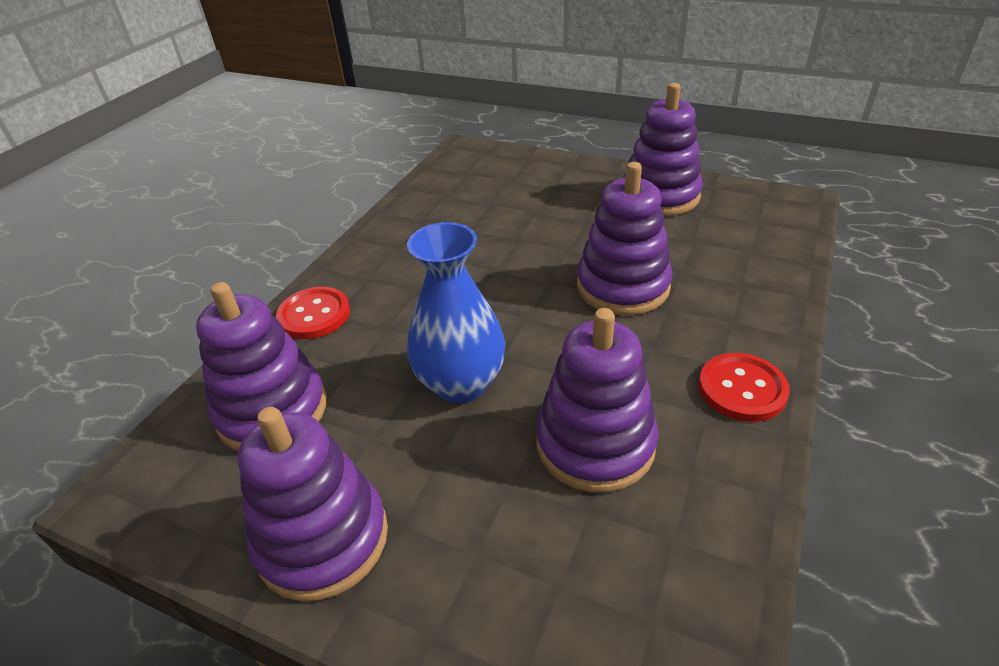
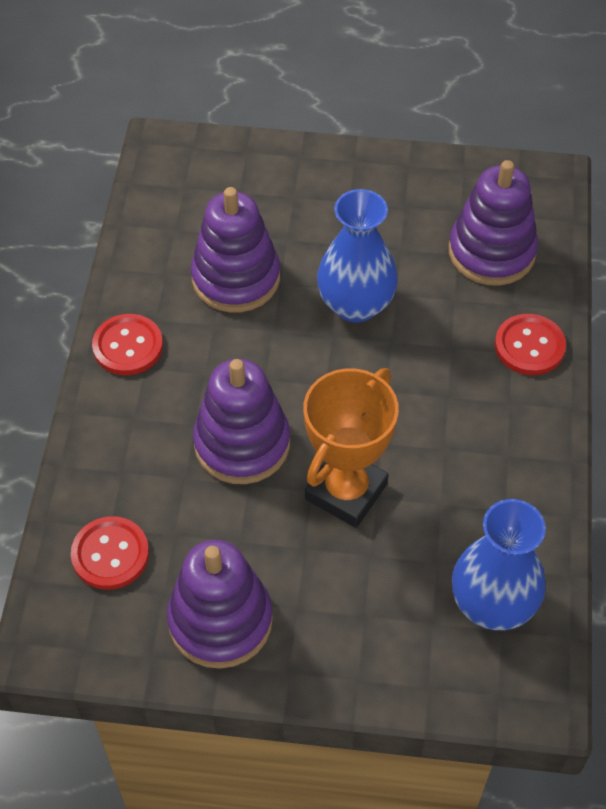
camera: 160 degrees right, 15 degrees up
(323, 539) = (392, 184): purple stacking toy -> none
(465, 182) = (492, 604): none -> blue vase
(540, 245) = (346, 491): none -> orange trophy
(749, 236) = (110, 554): none -> red button

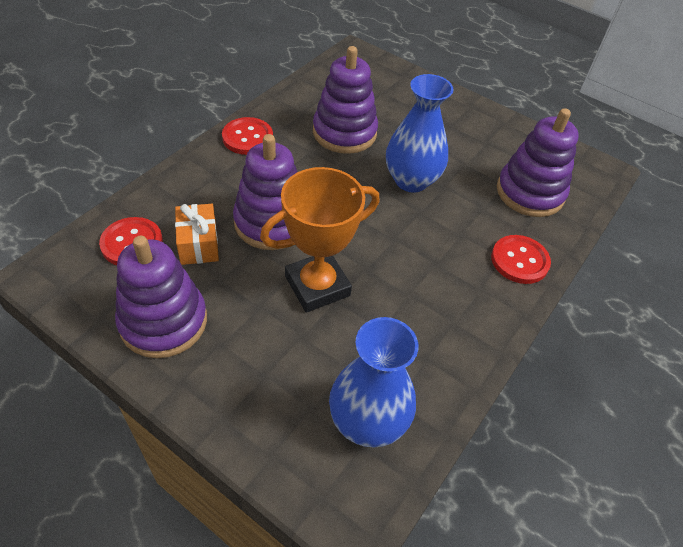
camera: 25 degrees right, 5 degrees down
(184, 514) = (198, 244): none -> orange gift

